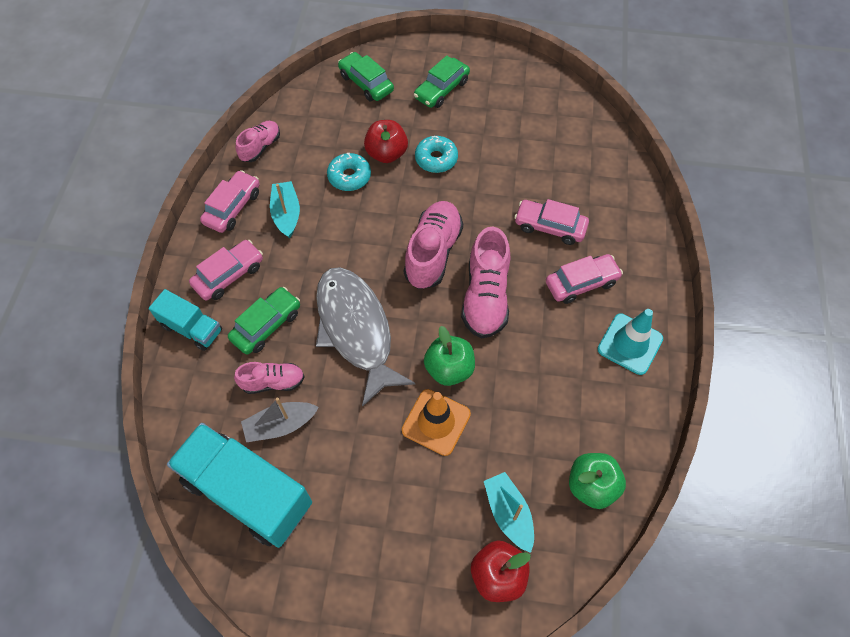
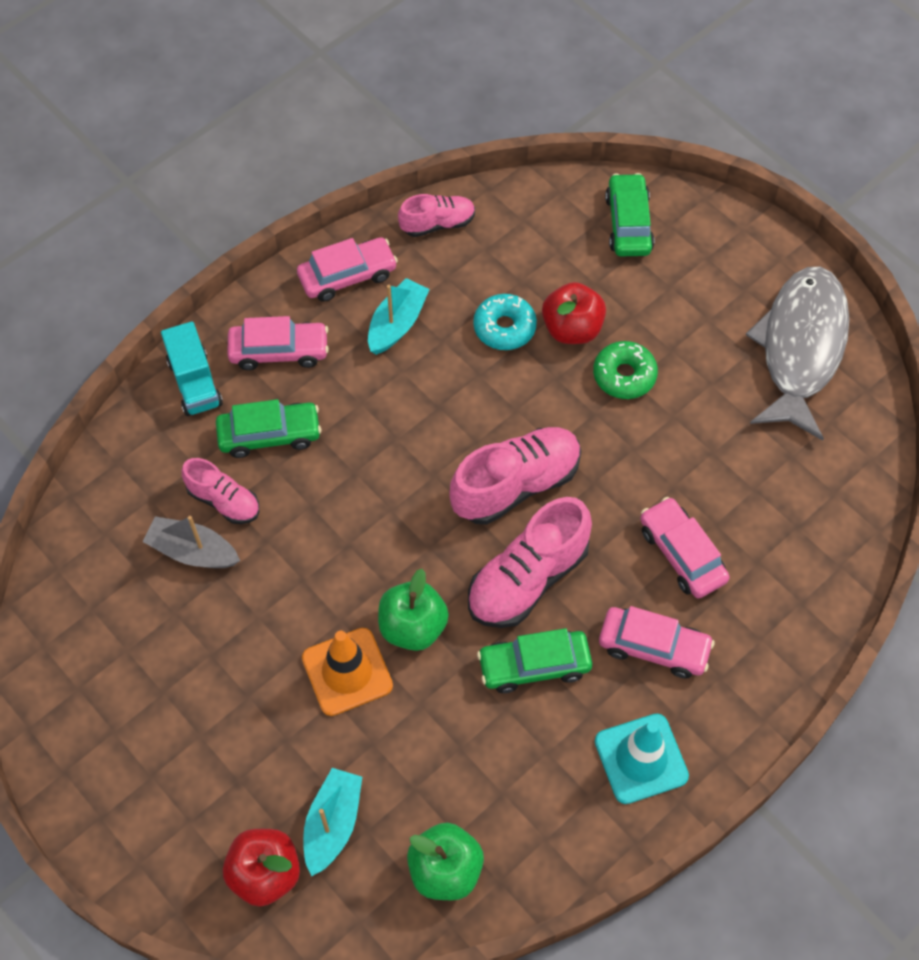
camera: 40 degrees right, 0 degrees up
(248, 492) = (106, 594): turquoise truck -> none
(356, 330) = (354, 509): grey fish -> grey fish (800, 348)
(436, 159) = (624, 375): turquoise donut -> green donut
(441, 89) = (713, 292): green car -> green car (534, 665)

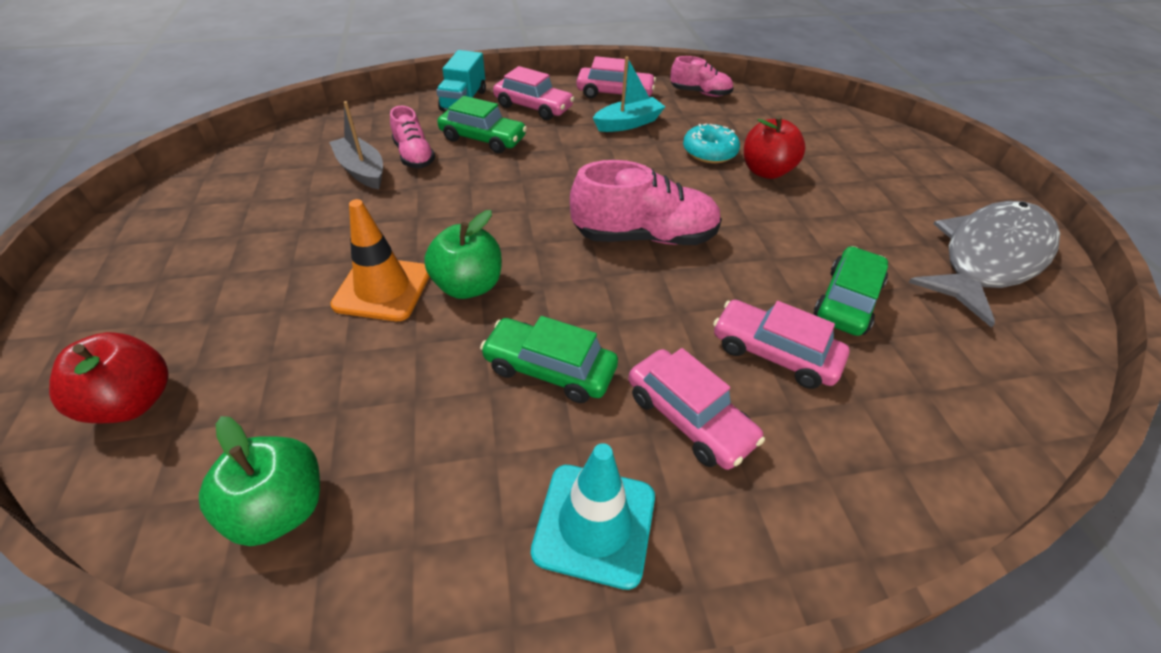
camera: 30 degrees right, 15 degrees down
(332, 824) = (235, 396): turquoise boat -> none
(527, 579) = (601, 301): pink shoe -> none
(624, 375) = (794, 211): green donut -> none
(628, 223) = (853, 138): green car -> green car (847, 301)
(682, 554) = (774, 353): pink car -> pink car turned 60 degrees counterclockwise

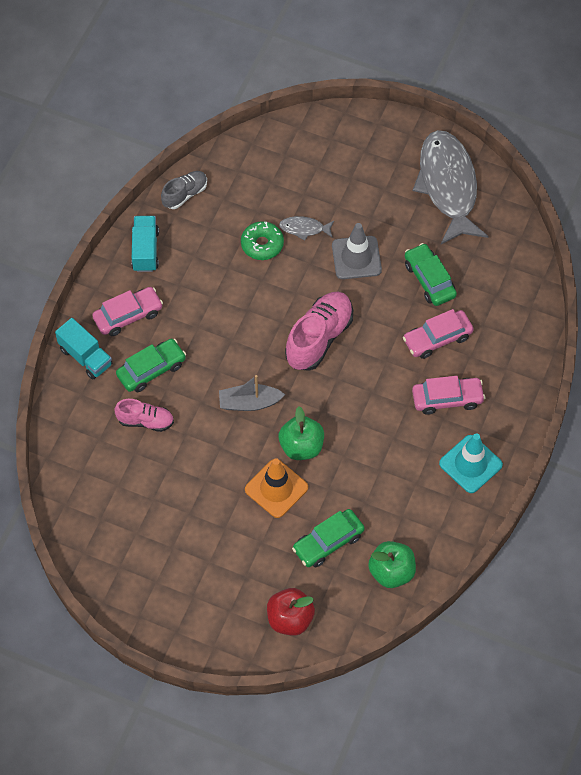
camera: 55 degrees left, 15 degrees up
(362, 171) = (143, 459): grey boat -> grey boat (249, 403)
(549, 369) = (384, 438): green car -> green car (328, 542)
(614, 93) = (145, 250): pink car -> turquoise truck
(628, 123) = (193, 269): turquoise boat -> none
(700, 93) = (185, 194): pink shoe -> grey shoe
(709, 152) = (262, 244): turquoise donut -> green donut
(766, 171) = (304, 229): red apple -> grey fish
(785, 222) = (356, 258): none -> grey traffic cone

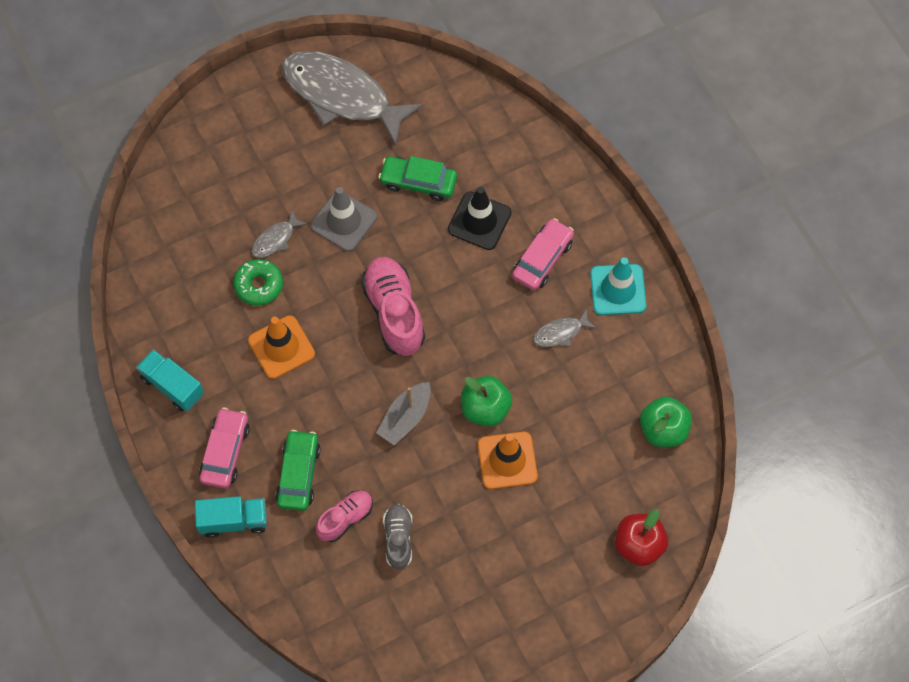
camera: 50 degrees left, 5 degrees up
(185, 194) = (146, 308): grey shoe -> grey shoe (398, 539)
(231, 291) = (281, 347): none -> orange traffic cone
(328, 542) = (593, 458): green car -> none
(402, 452) = (560, 333): none -> grey fish
(437, 338) = (479, 221): pink car -> black traffic cone

